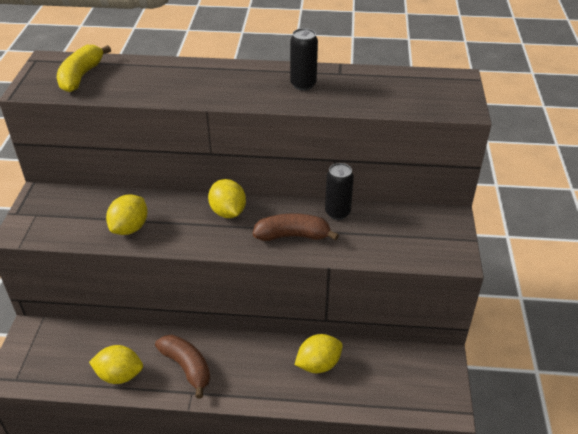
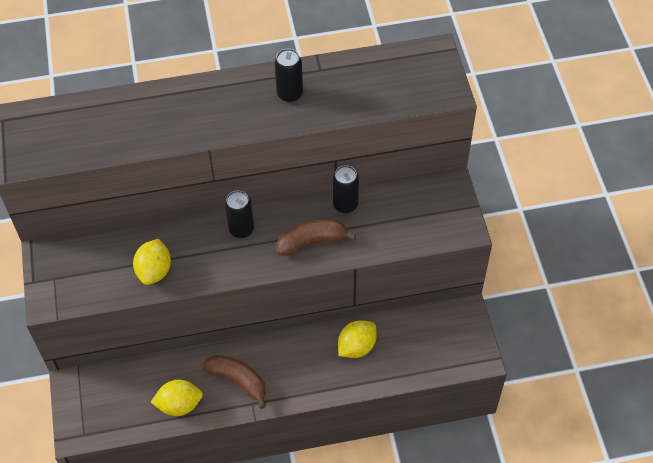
camera: 15 degrees left, 15 degrees up
(81, 76) = (63, 133): yellow banana -> none
(228, 212) = (241, 229): yellow lemon -> black can

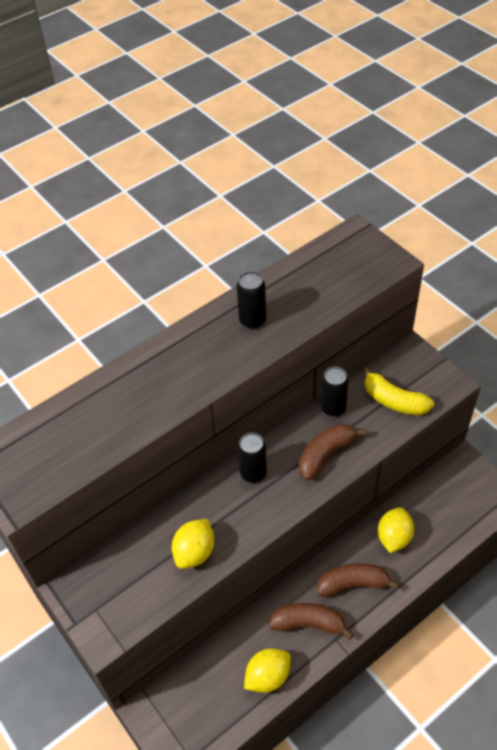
camera: 25 degrees left, 5 degrees down
(154, 271) = (195, 552): yellow lemon -> yellow lemon turned 45 degrees clockwise
(296, 368) = (353, 584): none -> brown banana
(403, 222) = (394, 401): none -> yellow banana

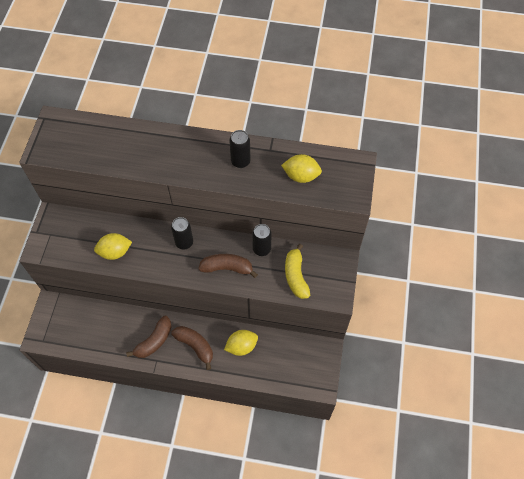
camera: 45 degrees right, 10 degrees up
(267, 676) = (110, 343): yellow lemon -> yellow lemon (301, 176)
(308, 624) = (154, 341): brown banana -> brown banana turned 75 degrees clockwise

